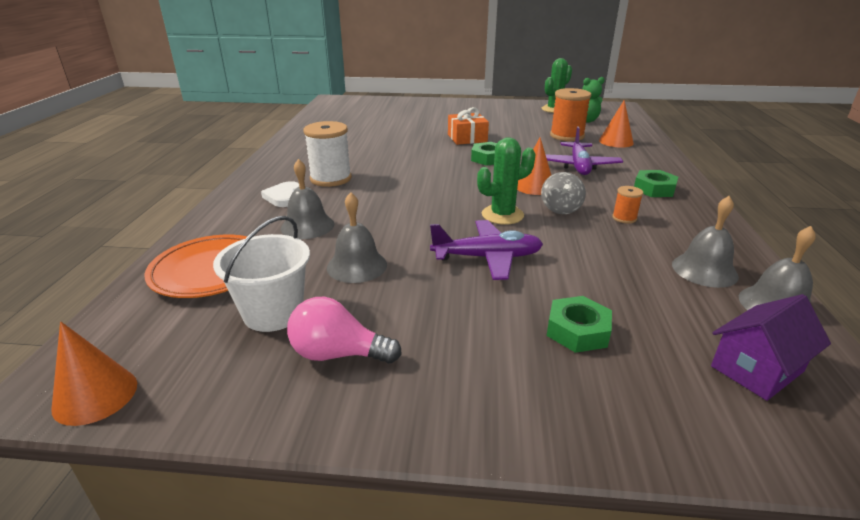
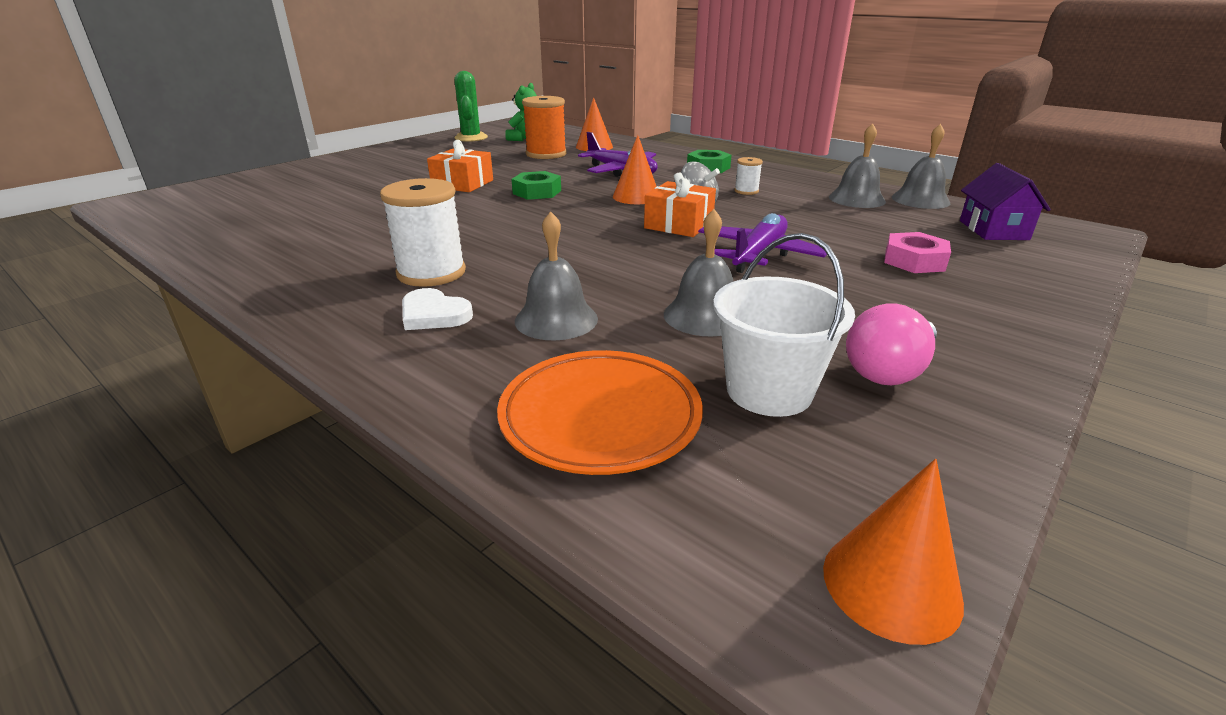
camera: 55 degrees left, 0 degrees up
(502, 215) = (679, 224): green cactus -> orange gift
(577, 331) = (914, 261): green nut -> pink nut
(624, 218) = (746, 191): orange spool -> white spool

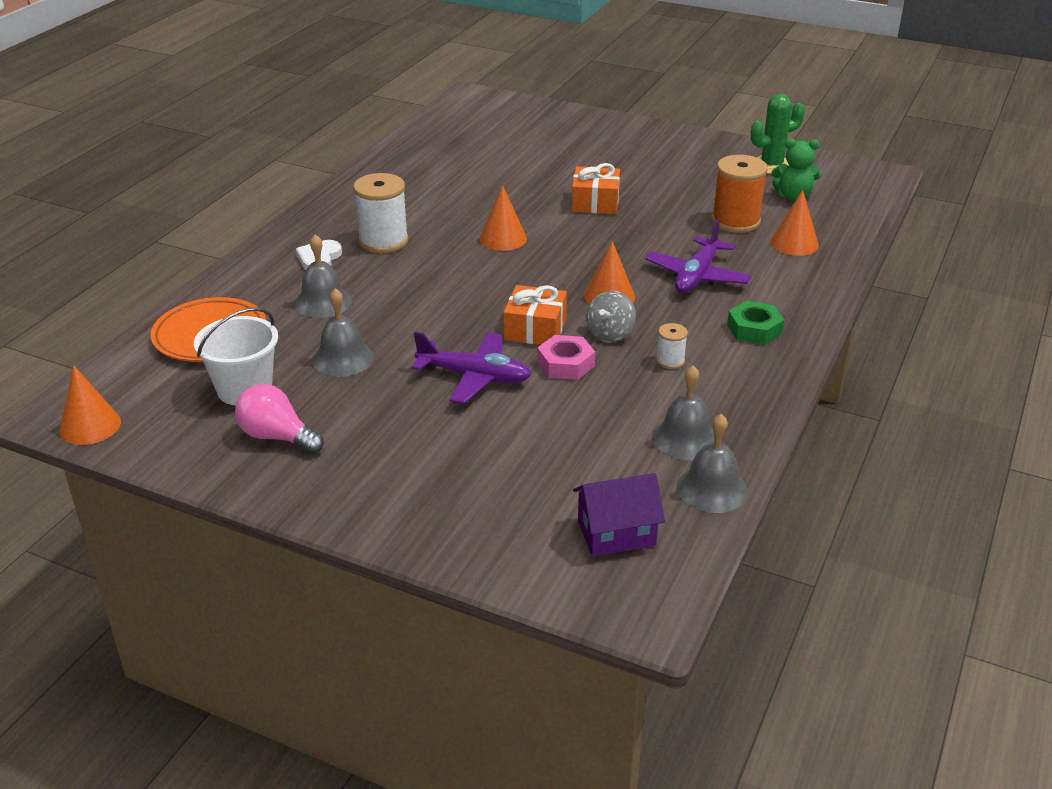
camera: 75 degrees right, 5 degrees up
(492, 220) = (503, 238): none -> orange cone
(537, 192) = (592, 243): green nut -> none
(914, 261) = (492, 465): pink nut -> pink nut (565, 364)

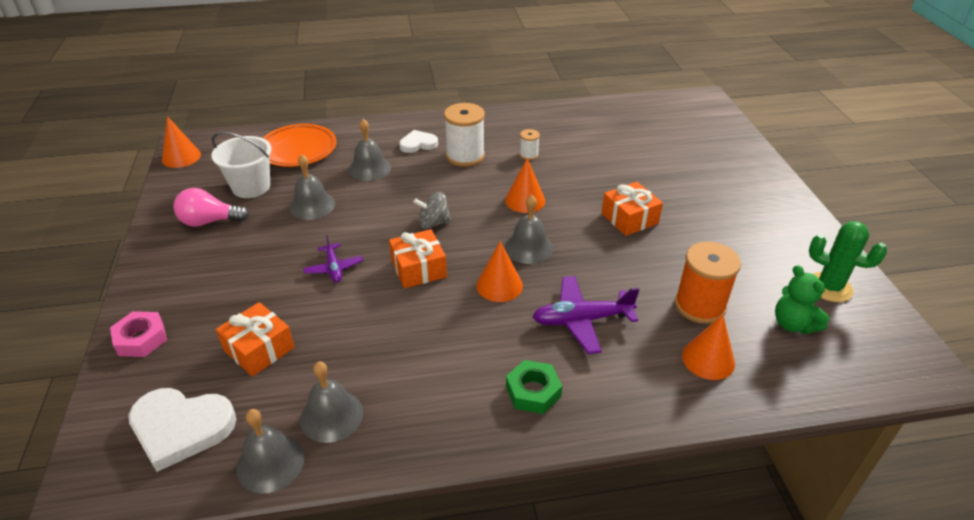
camera: 55 degrees right, 5 degrees up
(277, 437) = (209, 221): pink light bulb -> pink light bulb turned 90 degrees counterclockwise
(474, 377) = (334, 268): purple plane -> purple plane, size x0.60
(550, 457) = (259, 349): none -> orange gift
(565, 364) = (385, 304): pink nut -> pink nut (141, 339)
(574, 263) = (528, 247): none -> grey bell
(609, 334) = (446, 308): grey spinning top -> grey spinning top (433, 223)
(616, 533) = (181, 428): purple house -> white heart
(670, 361) = (437, 359): white spool -> white spool (528, 155)

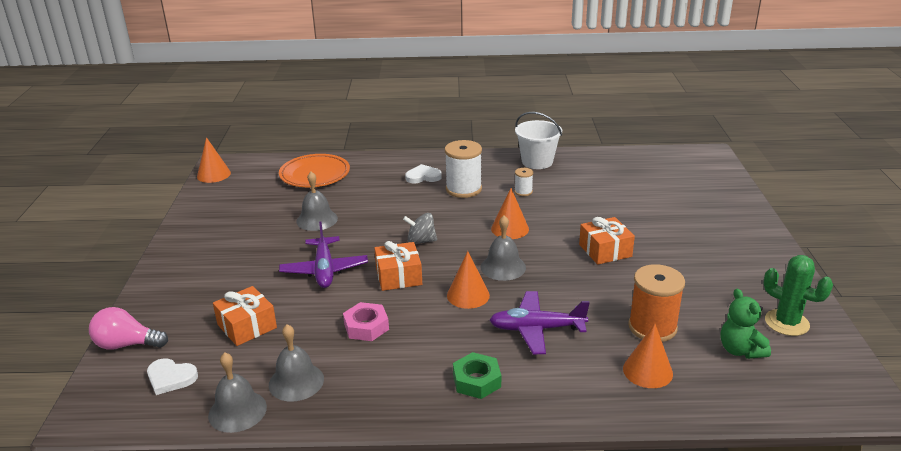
camera: 10 degrees right, 10 degrees down
(141, 339) = (152, 310): pink nut -> pink nut (366, 327)
(181, 428) = (171, 378): white heart -> white heart, size x0.59
(209, 221) = (226, 226): pink light bulb -> pink light bulb (126, 344)
(251, 187) = (268, 202): white bucket -> white bucket (537, 162)
(334, 268) = (324, 270): purple plane -> purple plane, size x1.66
(369, 168) = (374, 194): grey bell -> none

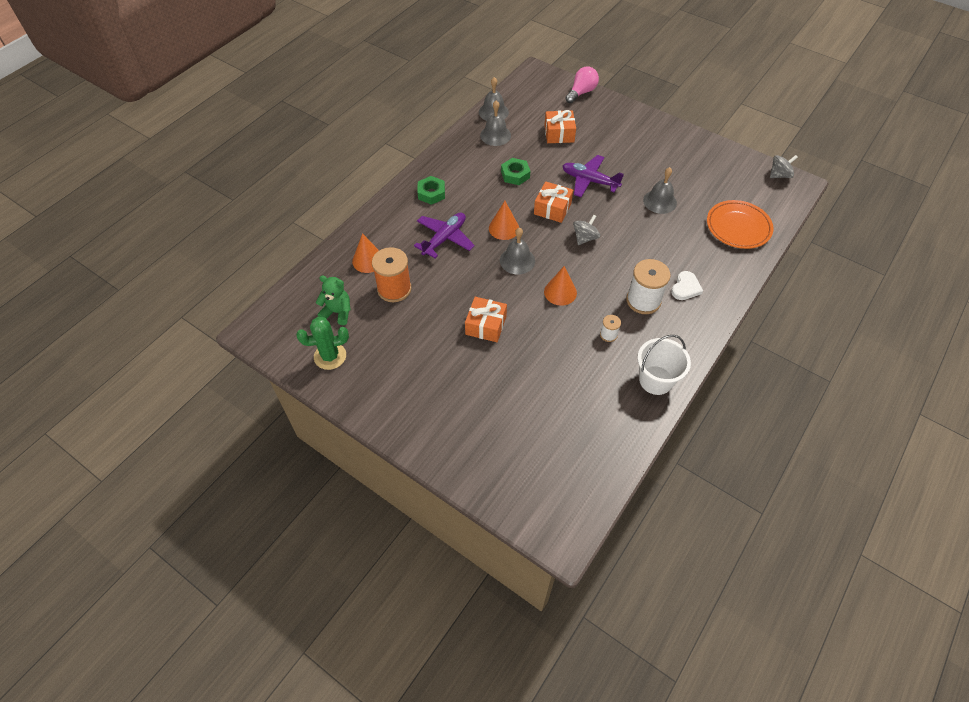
camera: 125 degrees right, 25 degrees up
(171, 378) = (539, 99): white heart -> none
(213, 174) = (779, 175): orange cone -> grey spinning top
(366, 327) = (515, 175): pink nut -> green nut

